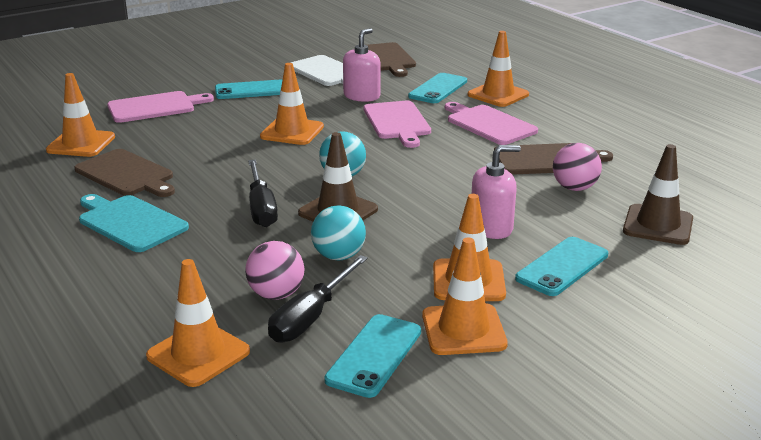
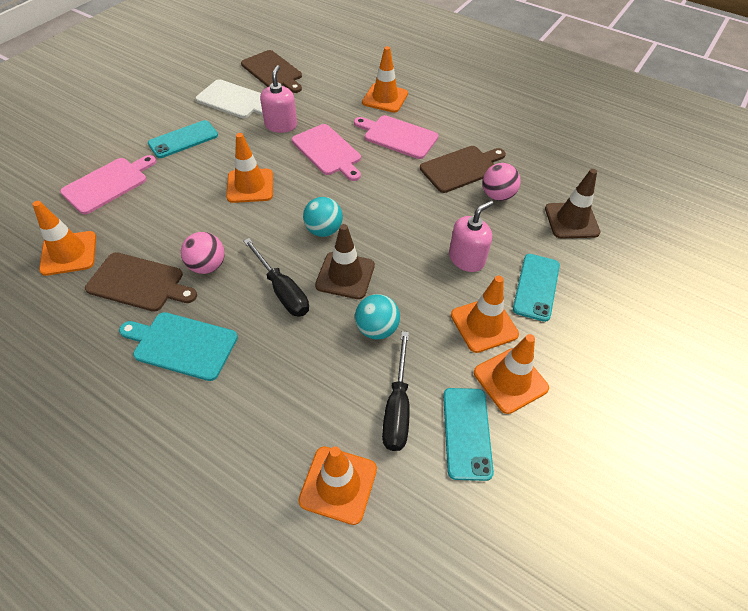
camera: 25 degrees left, 25 degrees up
(276, 294) = (356, 391): pink ball -> pink ball (207, 266)
(438, 89) = (336, 101): turquoise phone -> none

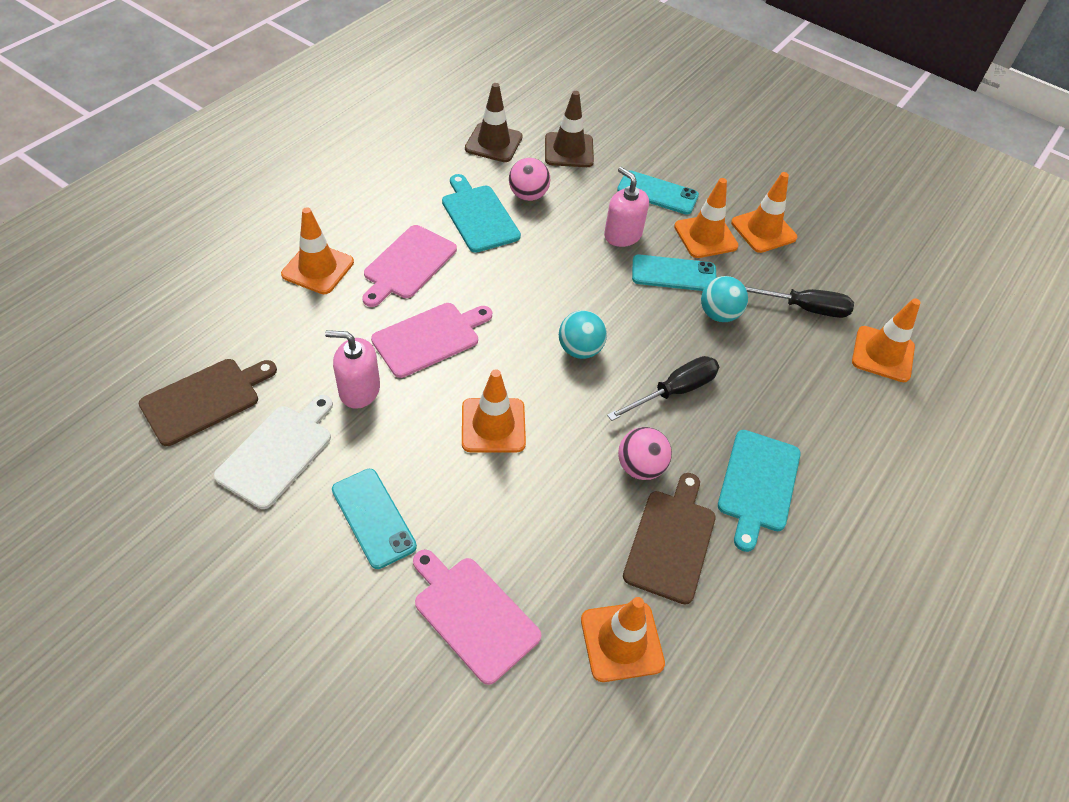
camera: 90 degrees left, 0 degrees up
(345, 275) = (649, 334): brown traffic cone -> brown traffic cone (493, 143)
(461, 168) = (478, 216): brown cutting board -> turquoise cutting board
(467, 432) = (818, 266): turquoise phone -> turquoise phone (673, 274)

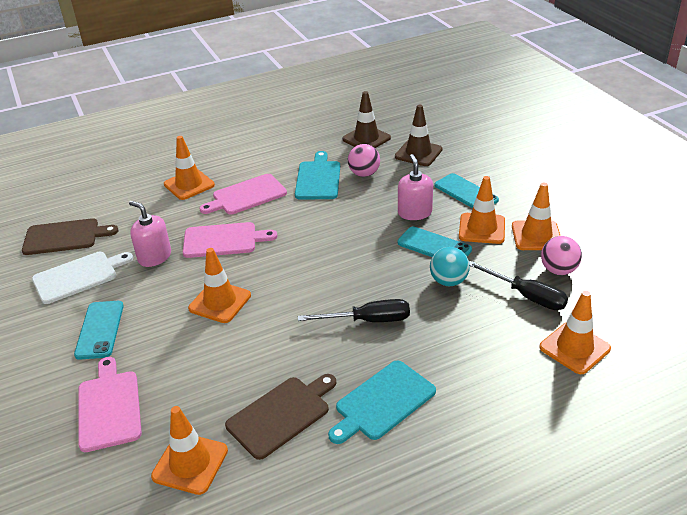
camera: 35 degrees right, 15 degrees down
(580, 349) = (320, 274): turquoise ball -> none
(640, 467) = (300, 360): pink ball -> pink ball (558, 270)

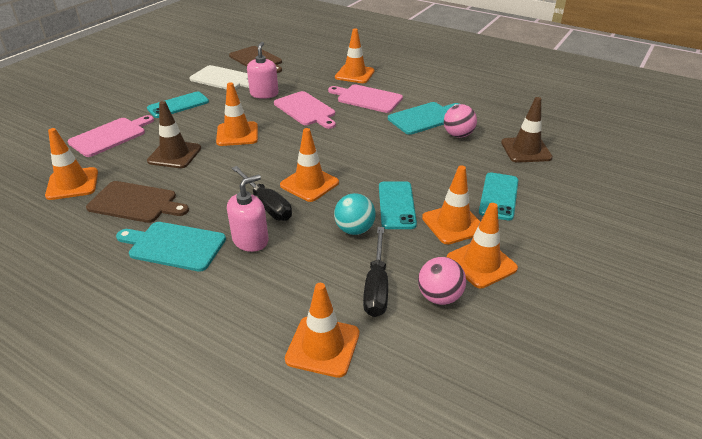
camera: 55 degrees right, 0 degrees up
(359, 283) = (309, 184): none -> orange traffic cone
(366, 139) = (510, 118): brown traffic cone -> brown traffic cone (174, 155)
(414, 213) = (433, 178): pink soap dispenser -> pink soap dispenser (250, 240)

